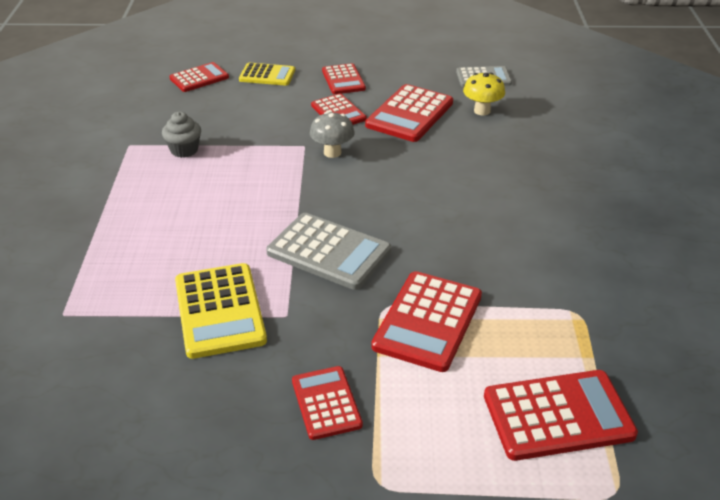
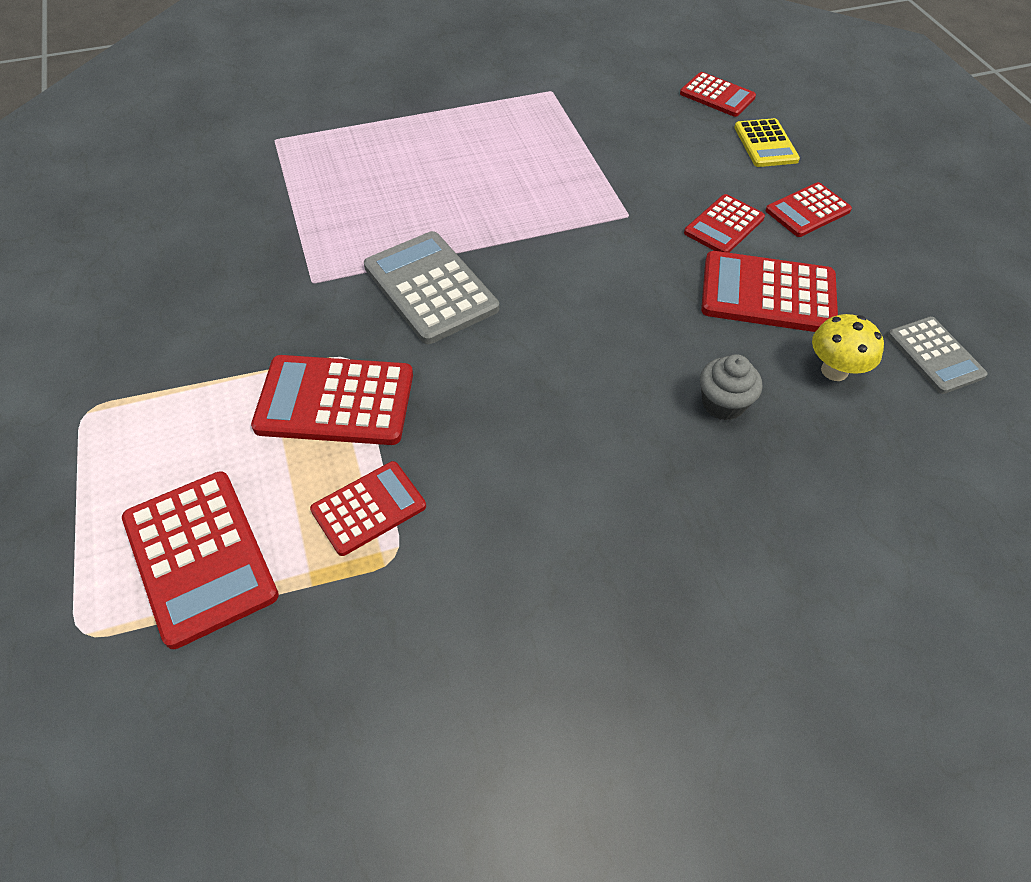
camera: 70 degrees right, 15 degrees up
(184, 150) = (564, 129): grey cupcake -> grey cupcake (723, 404)
(219, 311) = (307, 233): yellow calculator -> none
(326, 403) = (190, 345): red calculator -> red calculator (369, 508)
(329, 252) = (430, 288): grey calculator -> grey calculator turned 135 degrees clockwise
(332, 152) = (628, 243): grey mushroom -> none

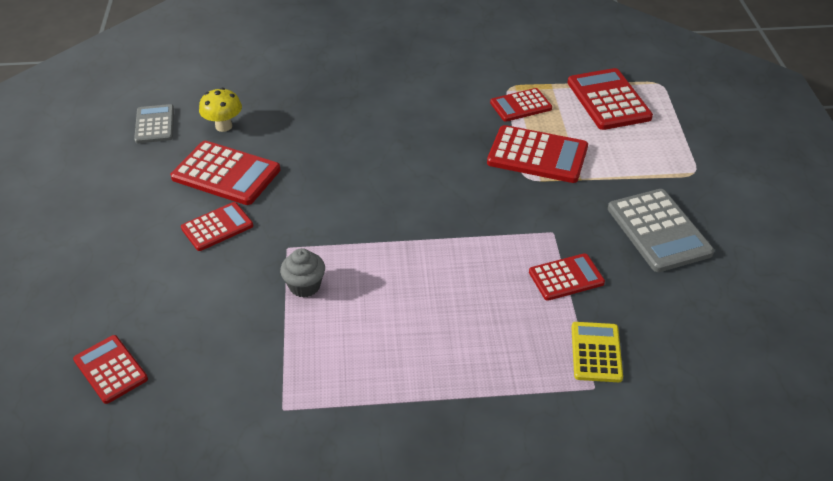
camera: 165 degrees left, 10 degrees down
(430, 288) = (464, 214): grey calculator -> grey calculator (658, 231)
(723, 404) = (303, 121): grey cupcake -> grey cupcake (305, 286)
(765, 144) = (116, 299): yellow calculator -> yellow calculator (596, 352)
(807, 211) = (141, 229): red calculator -> red calculator (566, 277)

